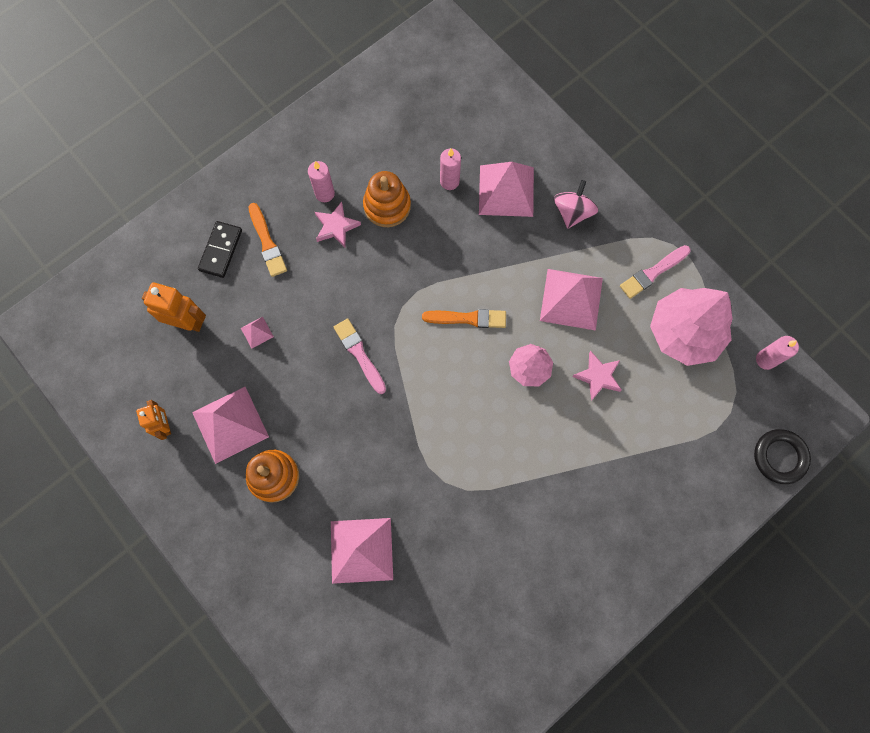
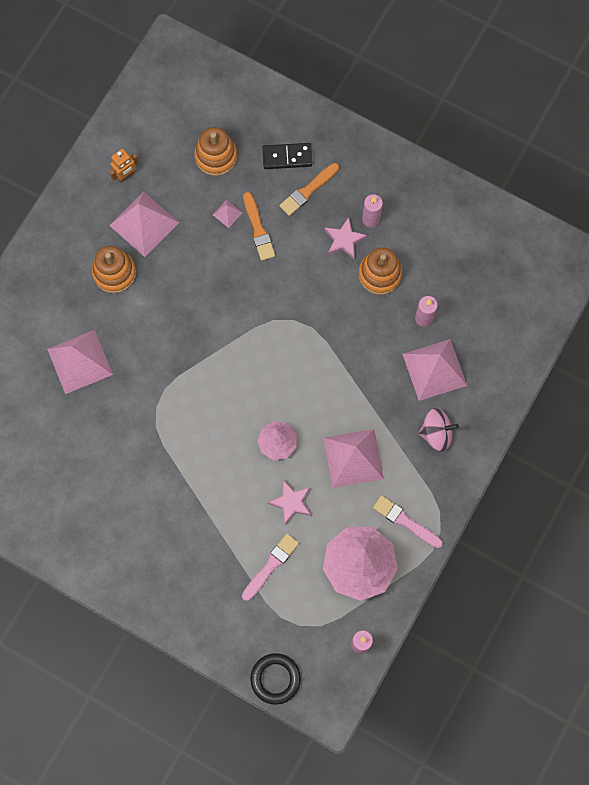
camera: 70 degrees right, 0 degrees up
(187, 322) = (216, 156): orange robot -> orange stacking toy
(359, 354) = (238, 301): pink brush -> pink brush (271, 565)
(468, 318) = (302, 377): orange brush -> orange brush (258, 229)

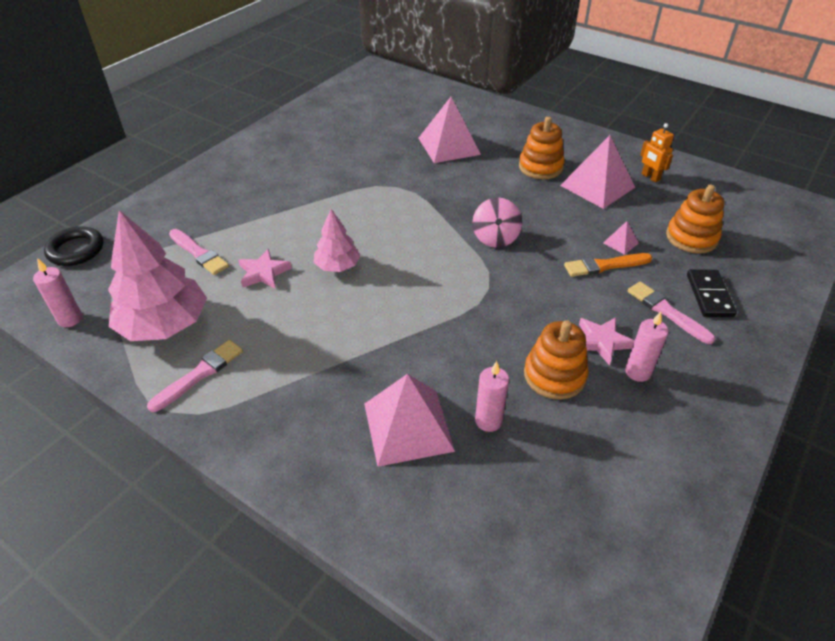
camera: 95 degrees right, 30 degrees down
(308, 190) = (667, 312): orange brush -> pink brush
(353, 458) = (300, 329): pink pyramid -> none
(436, 433) = (311, 420): pink spinning top -> pink spinning top (495, 238)

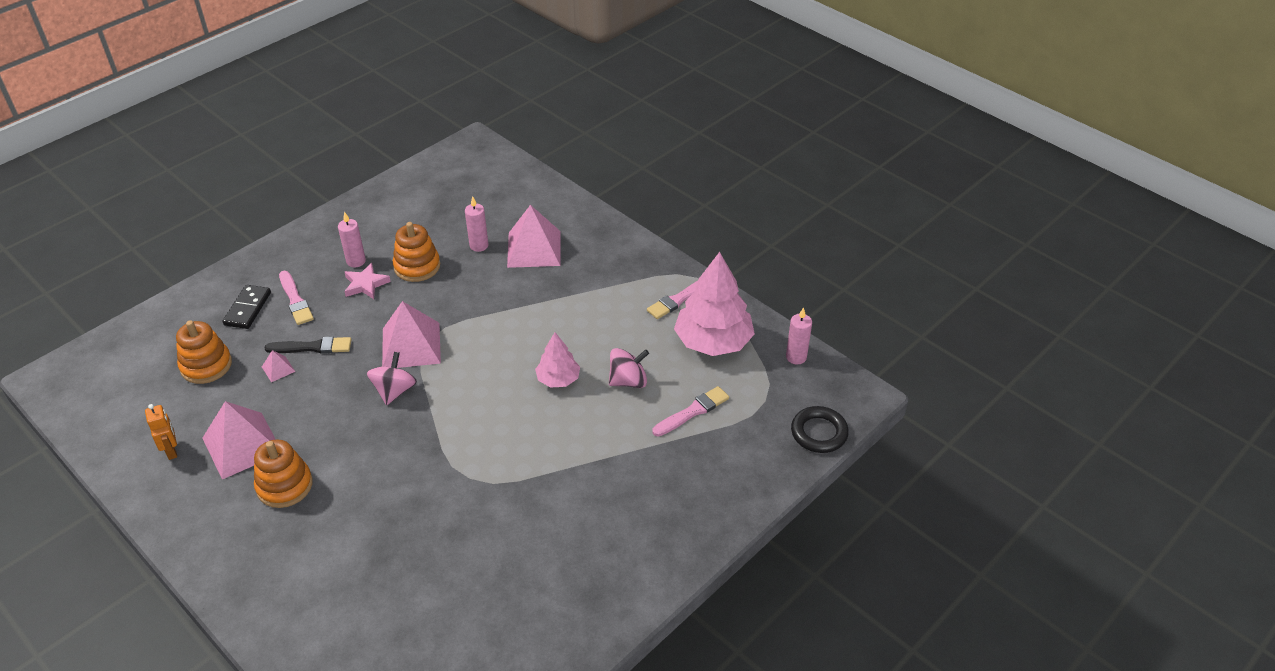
camera: 170 degrees left, 0 degrees up
(199, 253) = (692, 412): pink brush -> pink brush turned 90 degrees clockwise
(264, 273) = (628, 381): pink star -> pink spinning top
(449, 146) = (376, 543): pink pyramid -> pink pyramid (411, 345)
(605, 265) = (312, 347): orange brush -> black brush

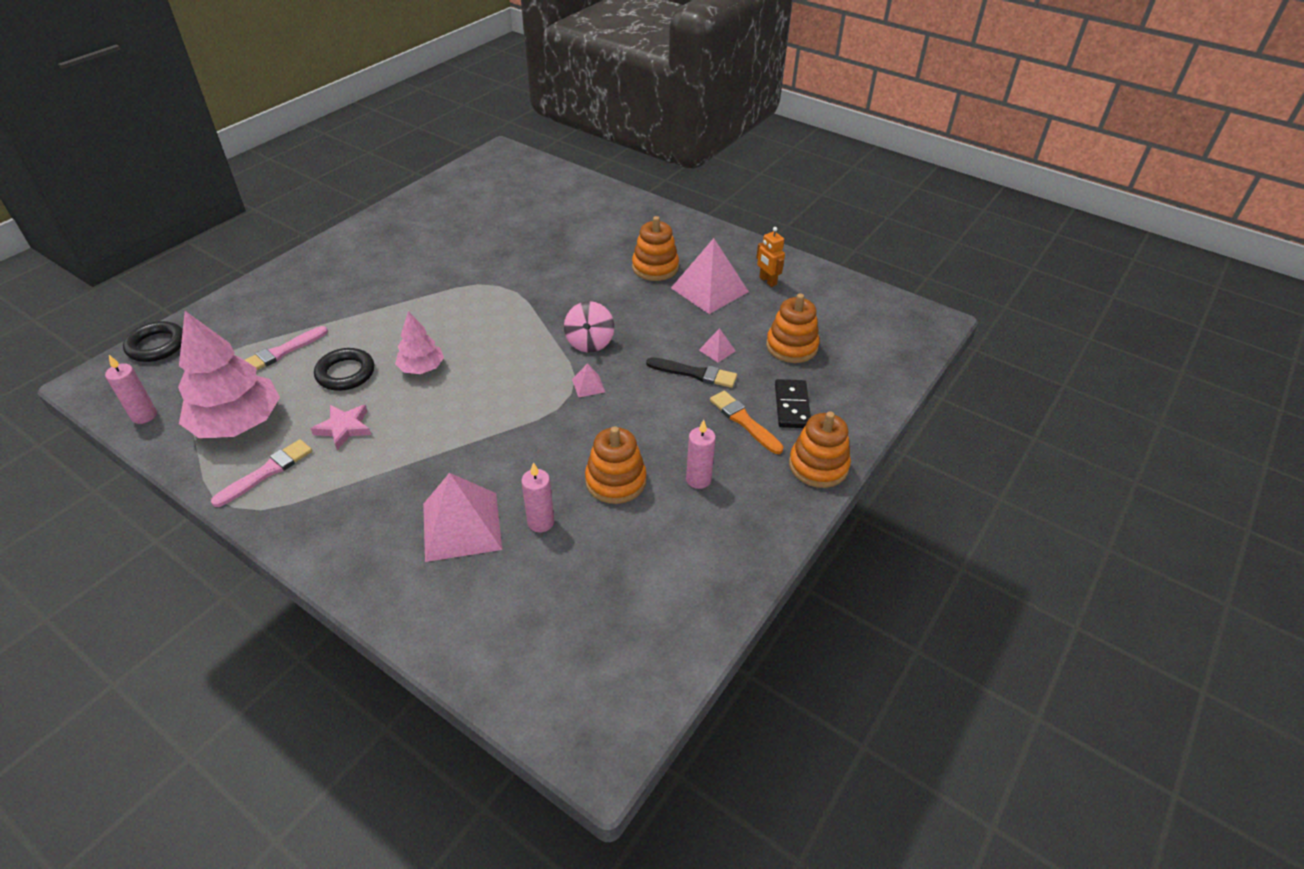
camera: 170 degrees right, 0 degrees up
(261, 261) = (818, 466): none -> orange stacking toy
(295, 300) = (744, 421): pink brush -> orange brush
(312, 347) = (694, 373): black brush -> black brush turned 150 degrees counterclockwise
(365, 284) = (671, 449): pink star -> pink star (344, 428)
(411, 345) = (588, 385): pink pyramid -> pink pyramid, size x0.44
(628, 381) = (345, 373): pink spinning top -> black ring

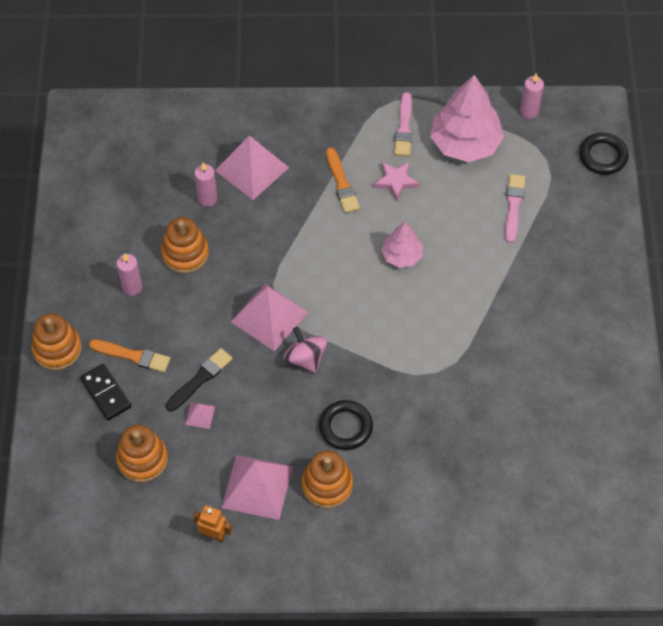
camera: 145 degrees right, 15 degrees up
(345, 373) = (448, 218): black ring -> black ring (345, 427)
(393, 456) = (341, 183): none -> orange brush
(588, 385) = (269, 317): pink pyramid -> pink pyramid, size x2.29
(694, 373) = (200, 379): black brush -> black brush turned 150 degrees clockwise

